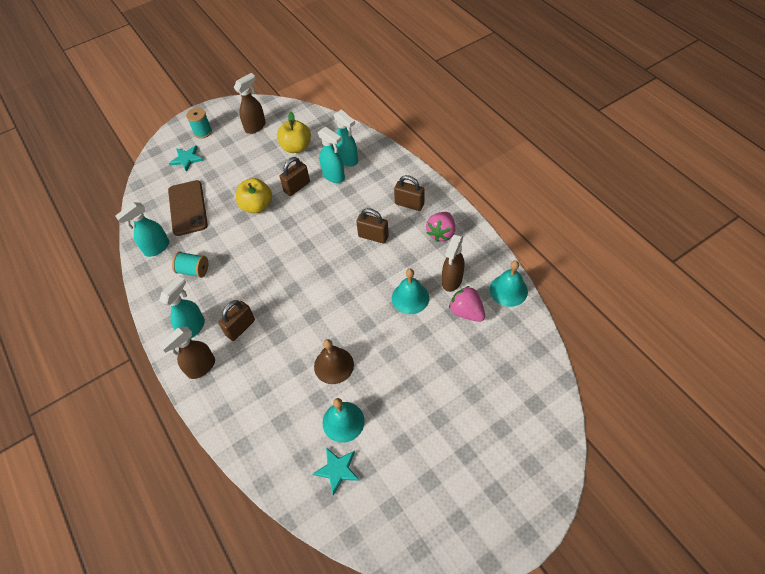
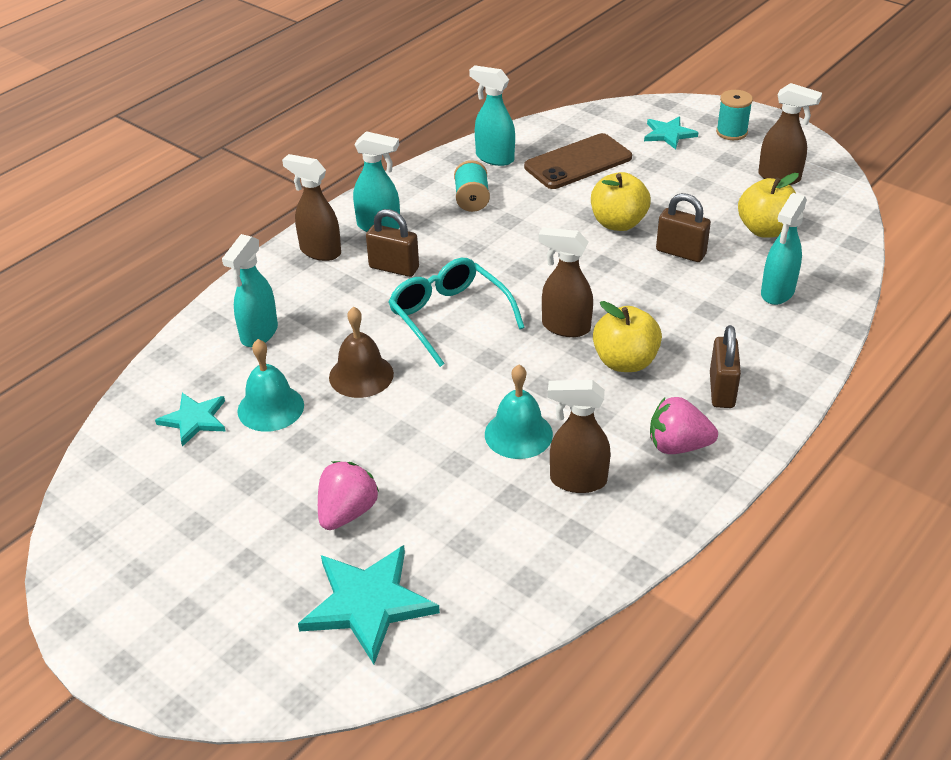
camera: 70 degrees right, 15 degrees down
(302, 308) = (450, 317): none -> turquoise glasses
(334, 176) = (729, 286): turquoise spray bottle -> turquoise spray bottle (259, 334)
(335, 255) = (565, 327): none -> brown spray bottle
(373, 236) = (625, 362): brown padlock -> yellow apple
(466, 312) = (518, 513): pink strawberry -> pink strawberry (347, 512)
(508, 290) = (591, 566): turquoise bell -> none
(510, 395) = (367, 604): none -> turquoise star

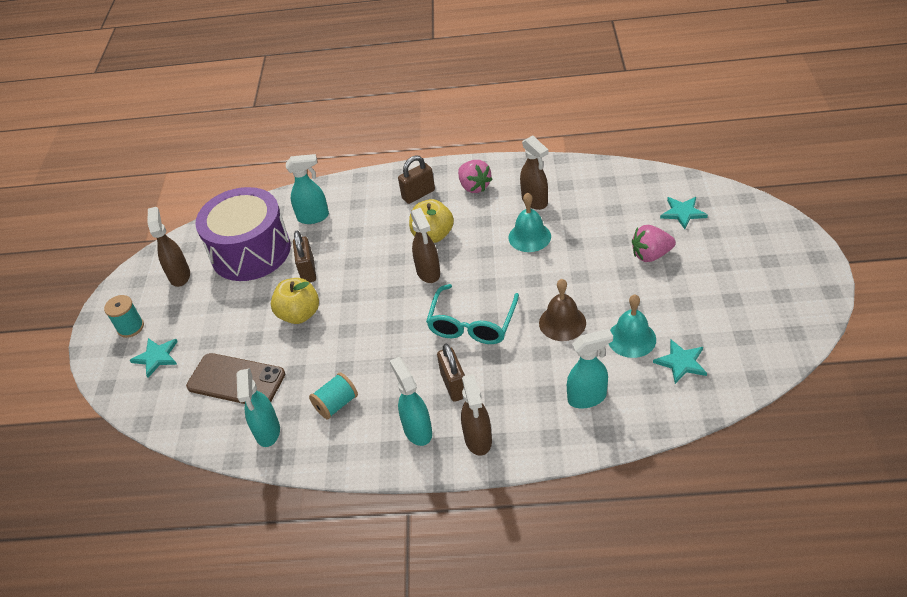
camera: 125 degrees left, 5 degrees up
(367, 604) = (683, 213): turquoise star -> turquoise star, size x0.60
(765, 230) = (251, 251): yellow apple -> purple drum

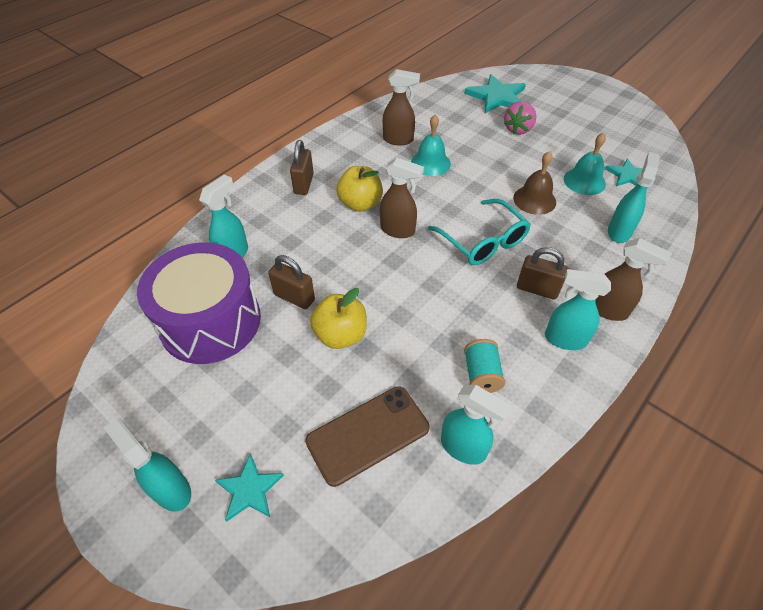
camera: 55 degrees left, 5 degrees up
(130, 327) = (171, 490): turquoise spool -> turquoise spray bottle
(180, 275) = (159, 397): brown spray bottle -> none
(474, 186) = (340, 155): pink strawberry -> none
(683, 213) = (497, 97): turquoise star -> turquoise star, size x1.66

